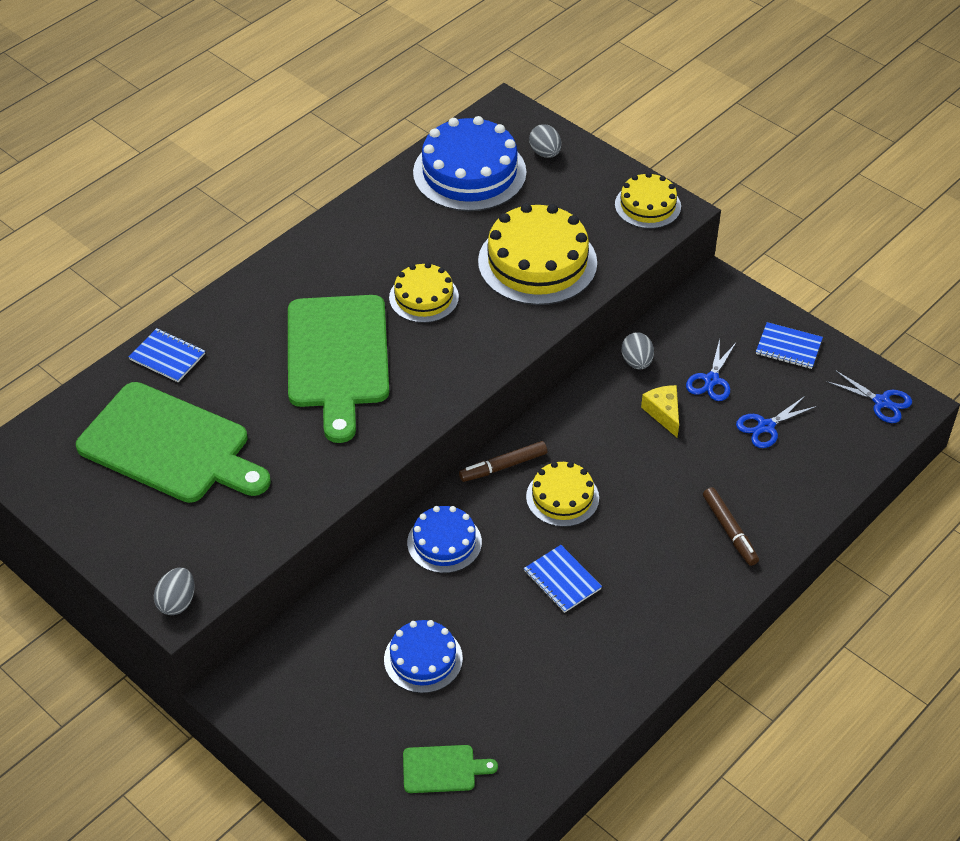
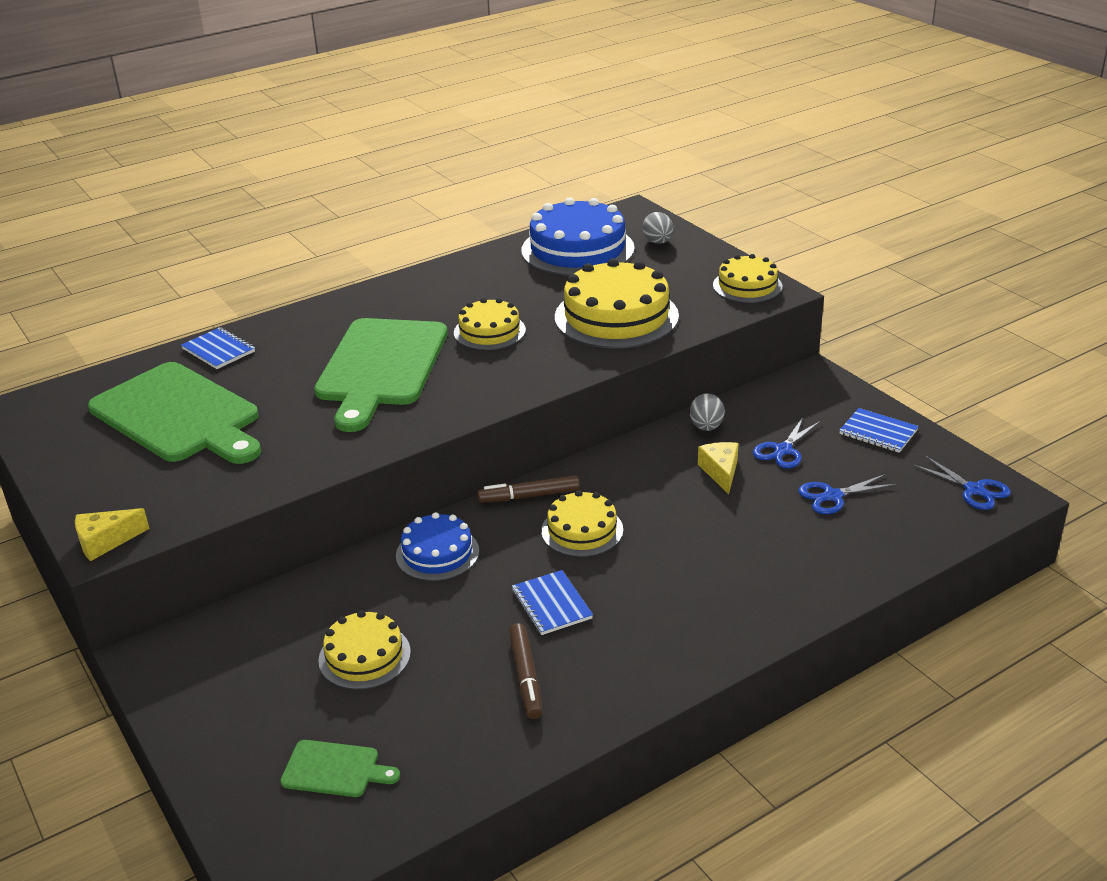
camera: 15 degrees right, 15 degrees down
(177, 602) = (105, 541): grey egg -> yellow cheese
(423, 659) = (364, 656): blue cake -> yellow cake
(729, 530) = (761, 584): brown marker -> brown marker (526, 677)

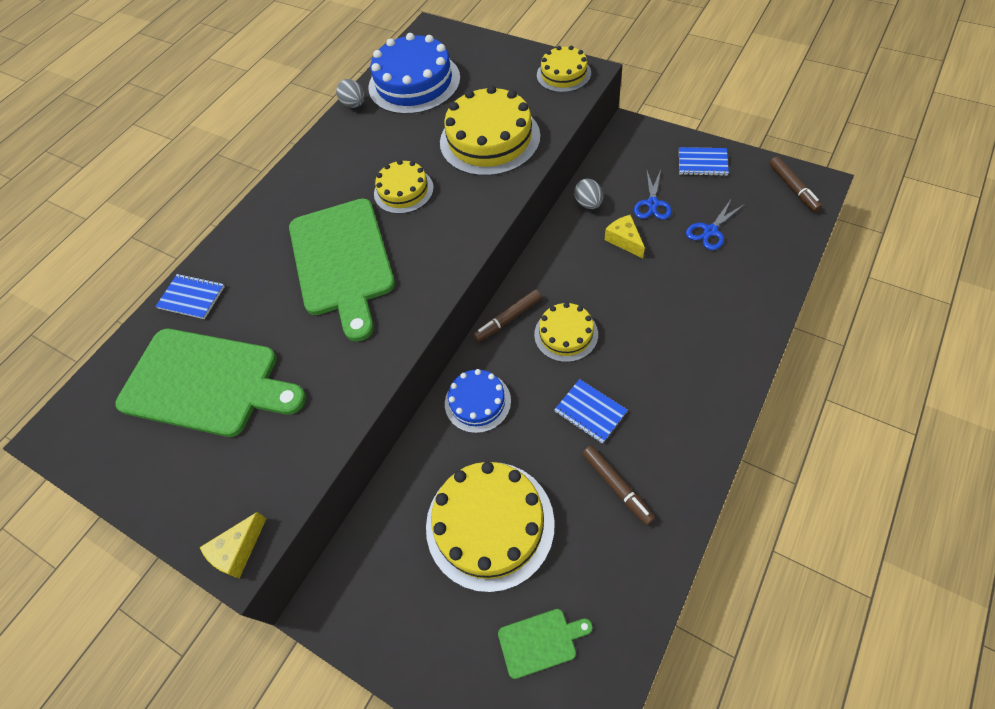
camera: 20 degrees left, 25 degrees up
(364, 656) = (490, 524): yellow cake -> yellow cake, size x1.74
(658, 242) = (469, 54): grey egg -> grey egg (354, 104)
(974, 490) = (793, 188): blue scissors -> brown marker

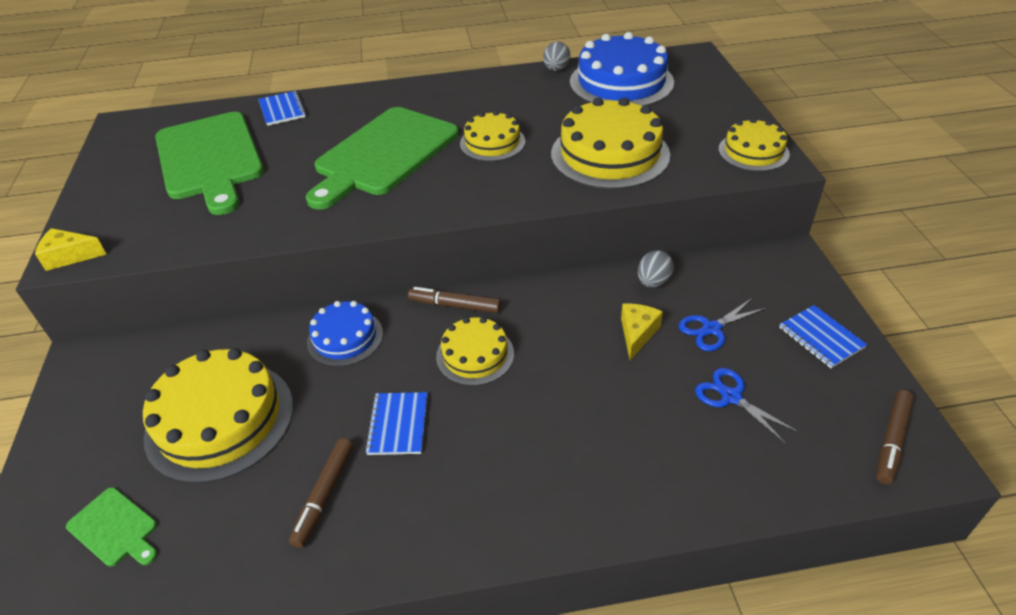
camera: 45 degrees right, 15 degrees down
(710, 231) = (731, 397): blue scissors -> blue scissors turned 45 degrees clockwise

